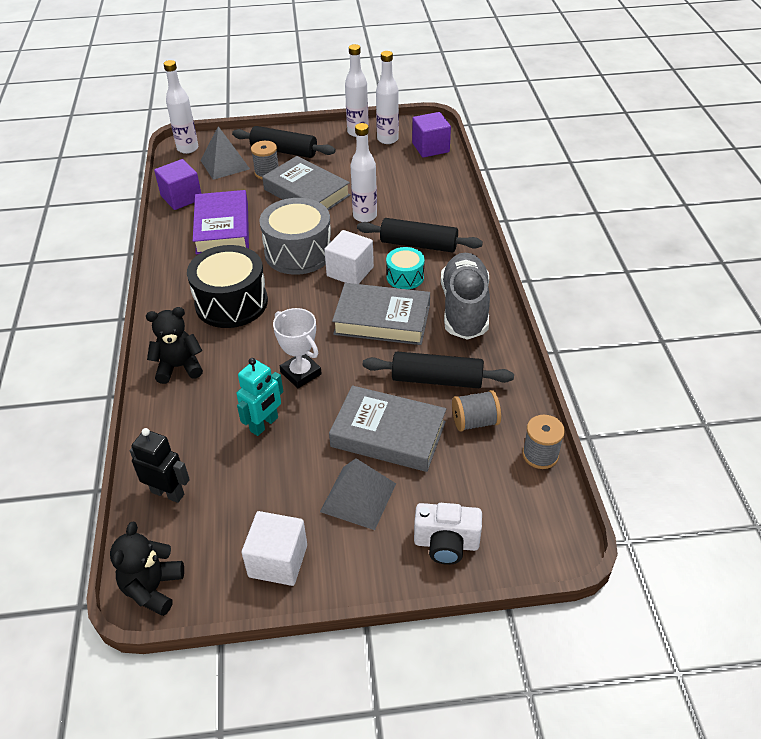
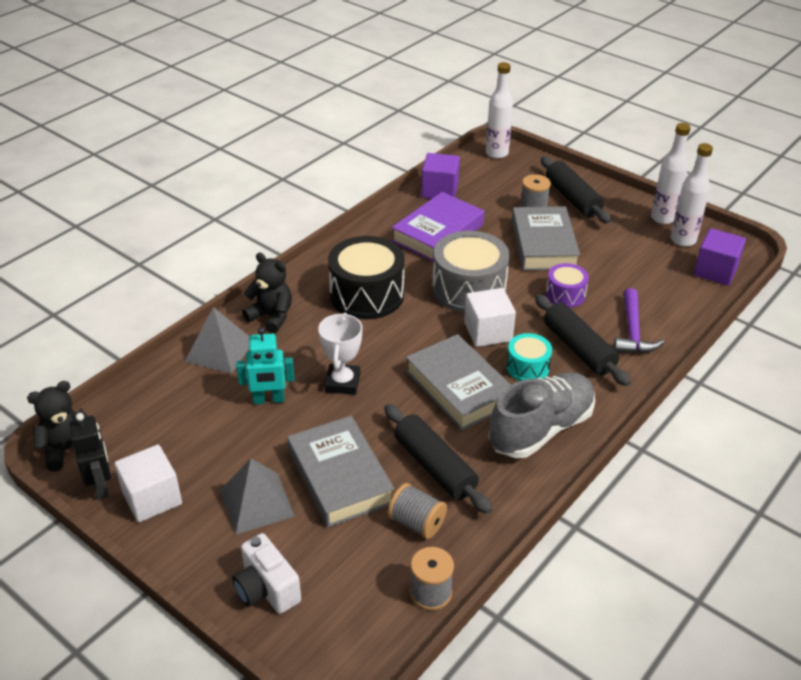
camera: 45 degrees right, 5 degrees down
(168, 493) = (153, 397): black robot -> black robot (101, 486)
(225, 164) = (508, 183): grey pyramid -> grey pyramid (220, 350)
(365, 216) = (565, 294): white bottle -> purple drum
(434, 213) = (632, 332): none -> purple hammer

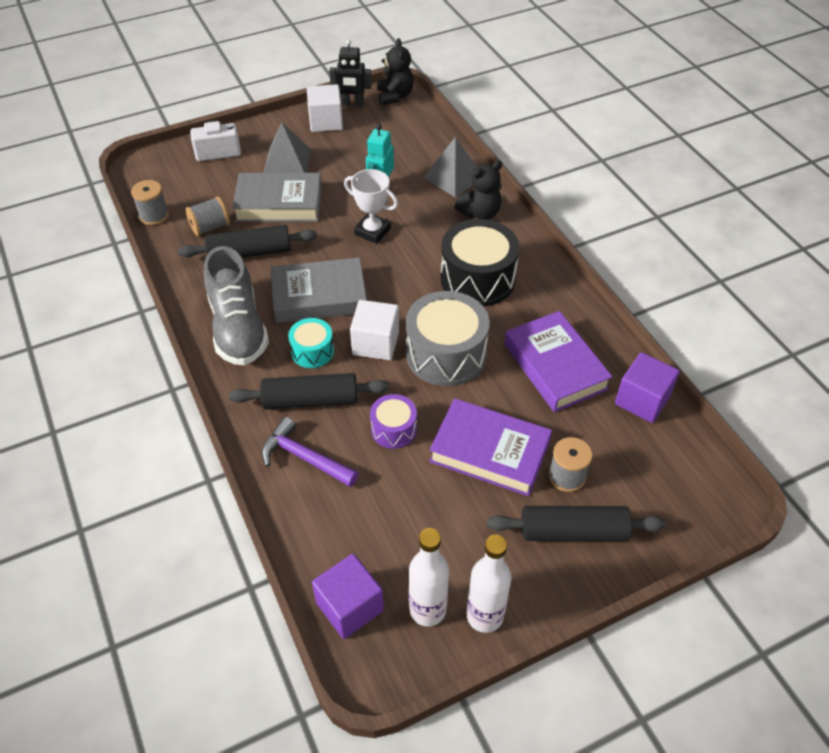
camera: 115 degrees right, 10 degrees up
(496, 153) = (716, 497): white bottle -> none
(543, 244) = (489, 452): grey book -> purple book

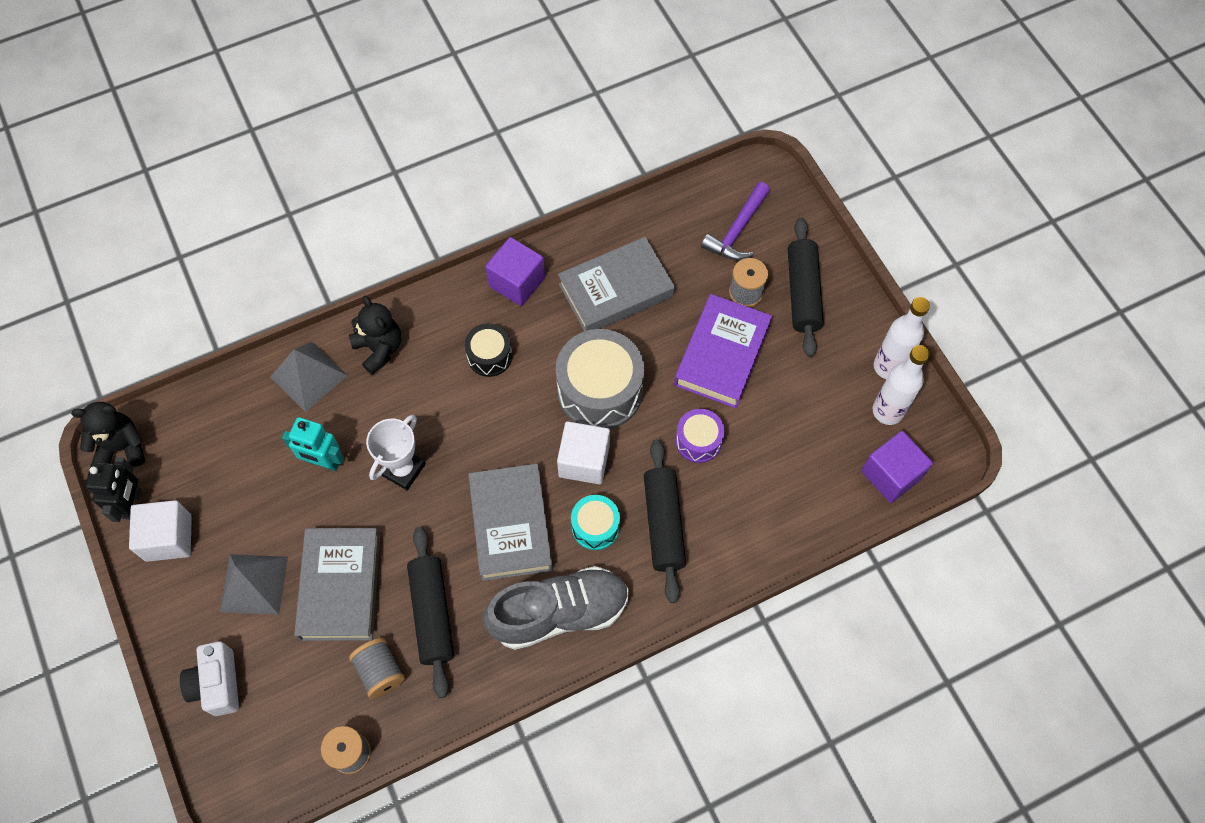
camera: 90 degrees left, 15 degrees up
(304, 457) = (736, 525): purple hammer -> purple hammer (737, 230)
(477, 279) = (489, 356): black drum -> black drum, size x0.53
(555, 366) = (616, 290): purple book -> grey book
(642, 400) = (657, 221): purple cube -> purple cube (517, 282)

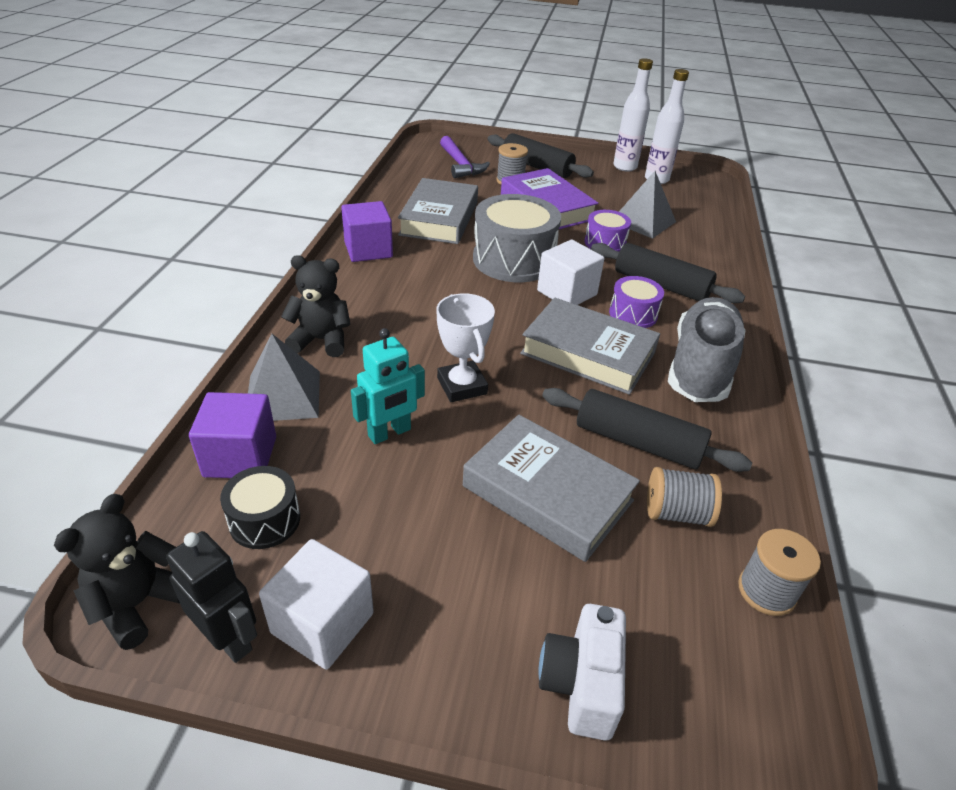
camera: 55 degrees left, 25 degrees down
(217, 684) = (581, 684): white camera -> white camera turned 75 degrees clockwise
(254, 584) = (474, 567): grey pyramid -> grey pyramid (643, 221)
(489, 356) = (414, 290): black drum -> black drum (264, 520)
(595, 527) = (633, 314): turquoise drum -> purple drum
(891, 474) = (704, 197): purple cube -> purple cube (240, 456)

